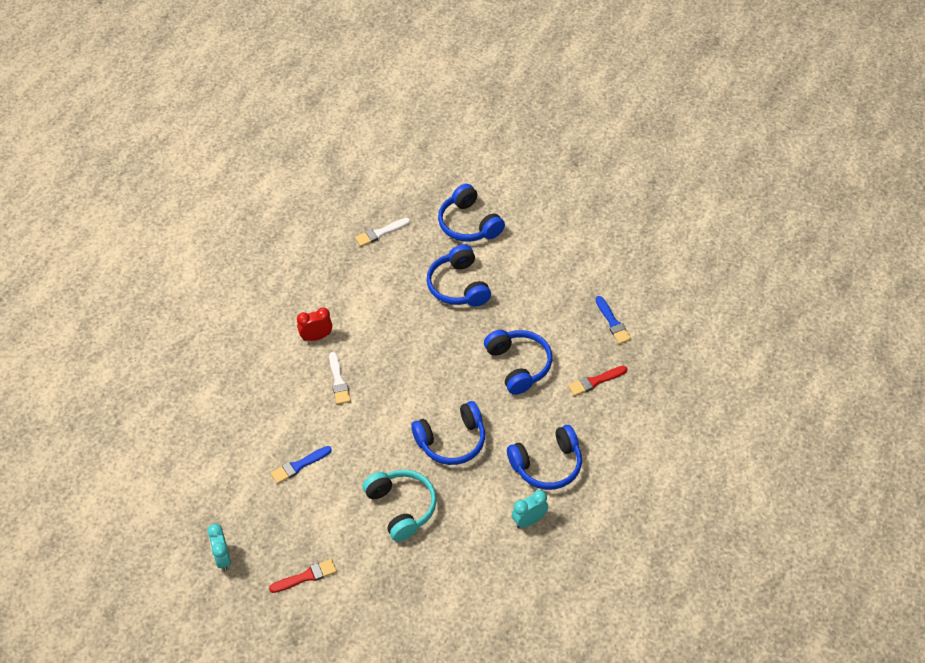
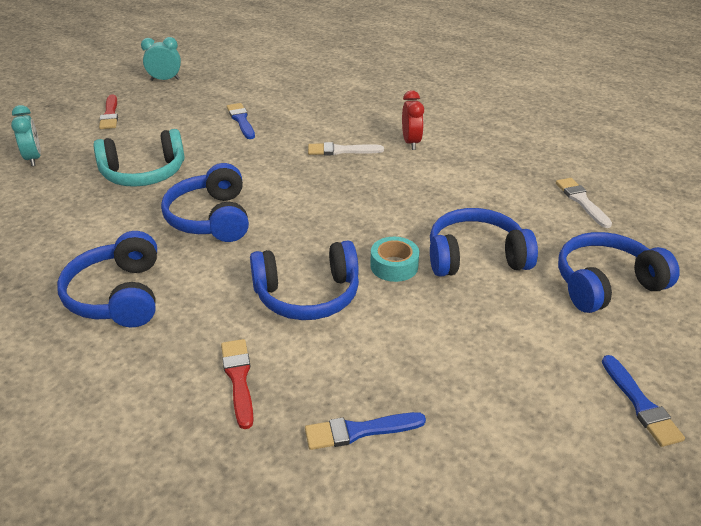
camera: 100 degrees right, 15 degrees down
(478, 326) = (394, 266): none -> turquoise tape
(529, 521) = (46, 265): turquoise clock -> turquoise clock (33, 158)
(560, 215) = (641, 404): none -> blue brush

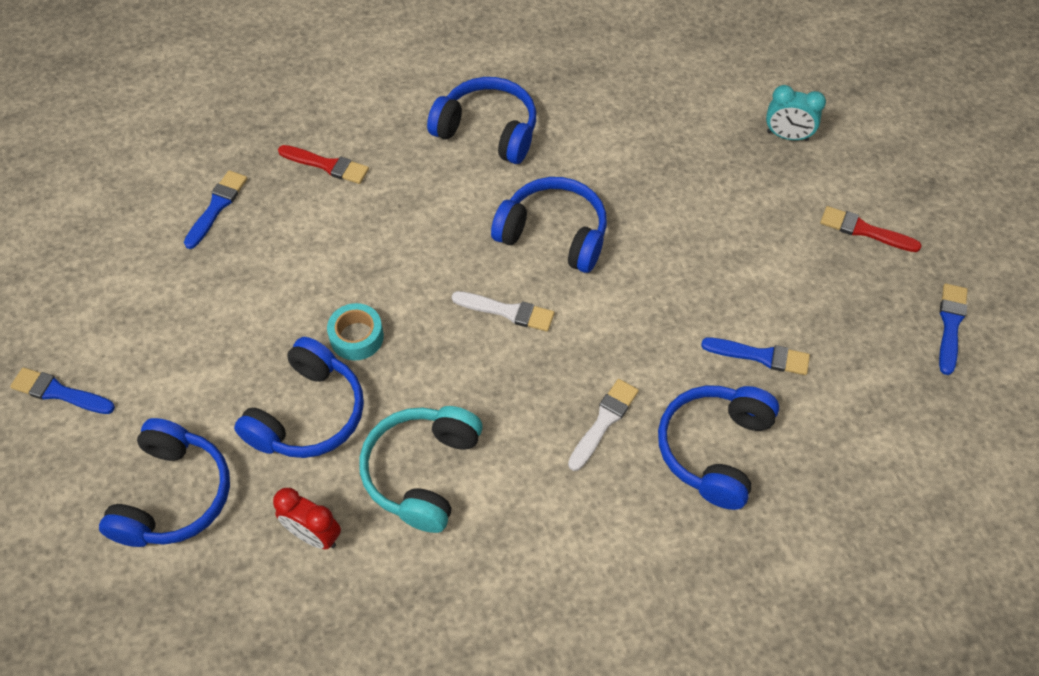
camera: 125 degrees right, 20 degrees up
(144, 173) = (687, 213): turquoise headphones -> turquoise headphones (422, 472)
(165, 80) = (950, 325): turquoise clock -> blue brush
(307, 295) = (377, 251): blue headphones -> blue headphones (714, 449)
(411, 142) = (567, 514): red clock -> red clock (314, 535)
(581, 201) = (296, 606): white brush -> white brush (507, 311)

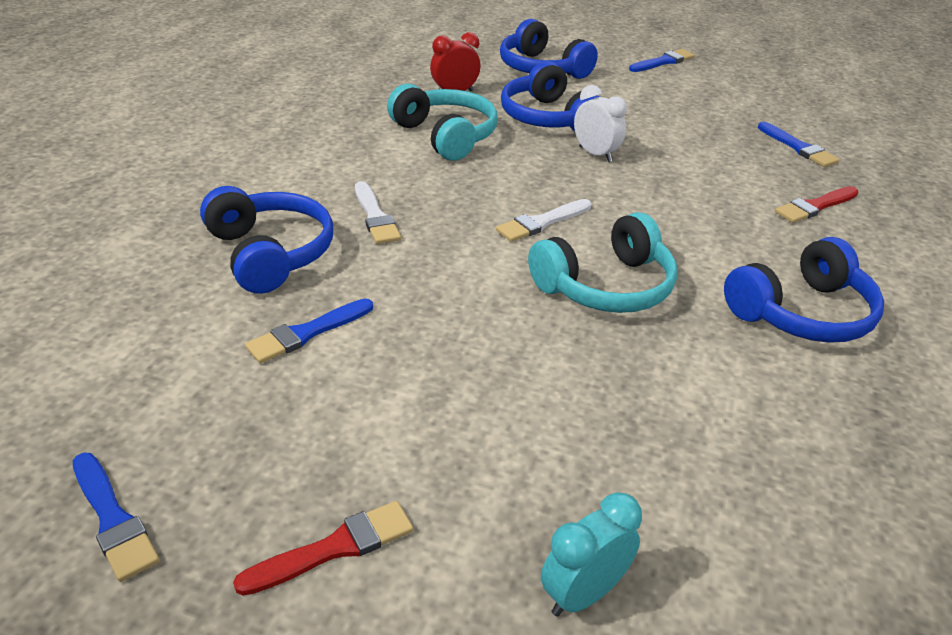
camera: 125 degrees right, 20 degrees down
(356, 337) = (595, 154): turquoise tape -> white clock
(554, 234) = (606, 286): blue headphones -> turquoise headphones

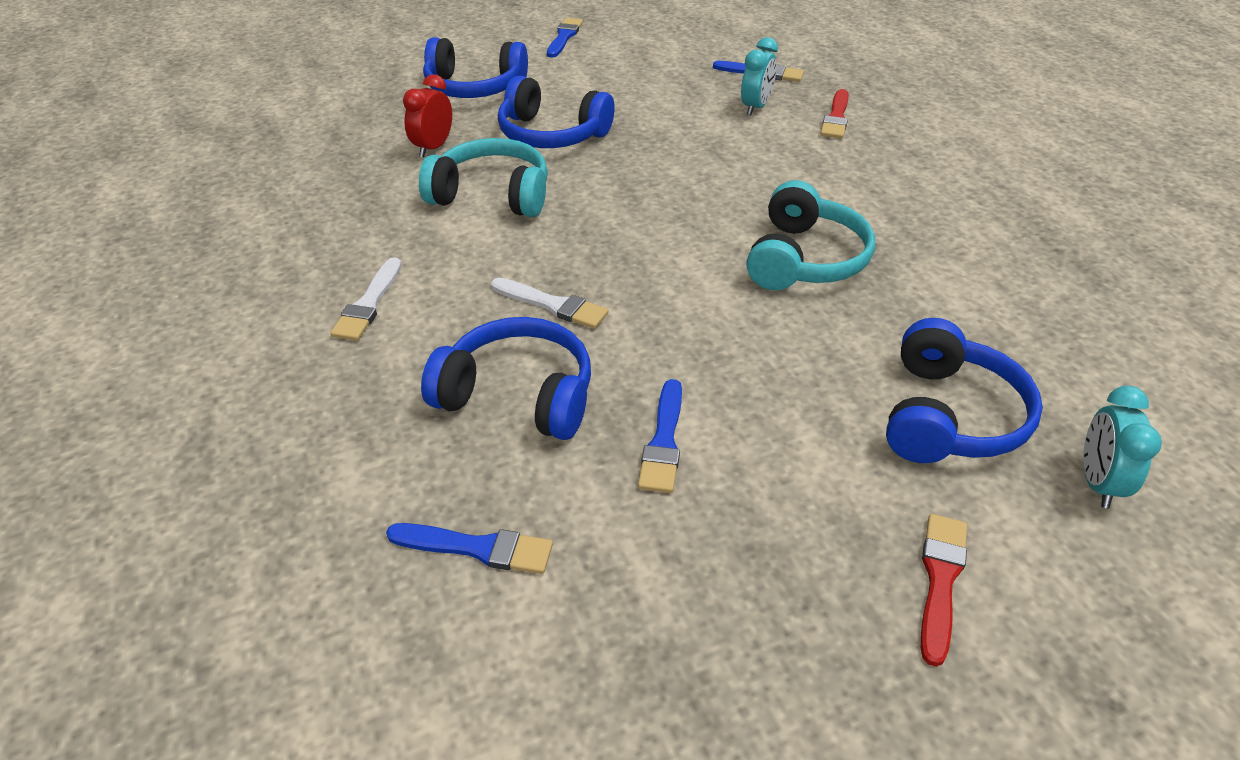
camera: 40 degrees left, 5 degrees up
(113, 519) = (773, 701): blue brush -> blue brush (478, 548)
(542, 222) = (687, 233): white brush -> white brush (369, 304)
(595, 154) = (637, 150): white clock -> none
(748, 168) = (755, 107): none -> turquoise clock
(802, 313) = (937, 205): blue headphones -> blue headphones (949, 416)

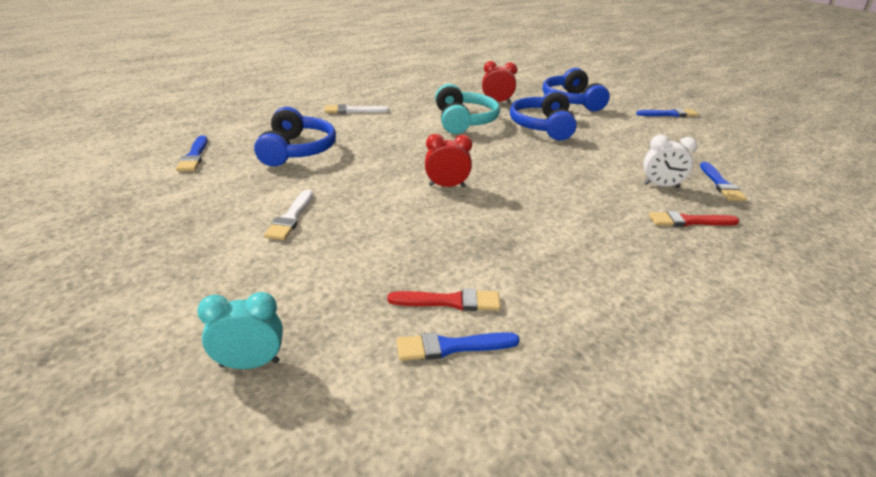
camera: 70 degrees right, 10 degrees down
(553, 305) = (373, 149): white brush -> white brush (291, 218)
(663, 441) = (269, 190): blue brush -> blue brush (451, 347)
(708, 257) = (446, 186): none -> red clock
(755, 107) = (661, 186): turquoise clock -> white clock
(805, 259) = (468, 220): turquoise headphones -> none
(940, 580) = (159, 286): red brush -> red brush (450, 301)
(949, 416) = (312, 288): blue headphones -> none

